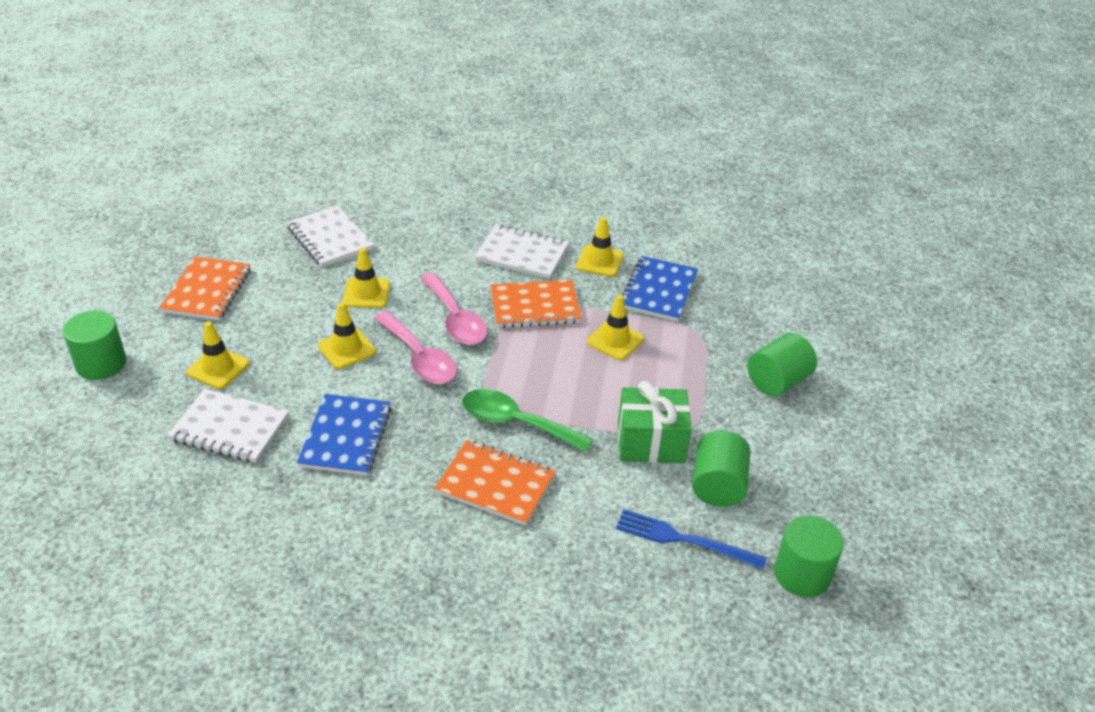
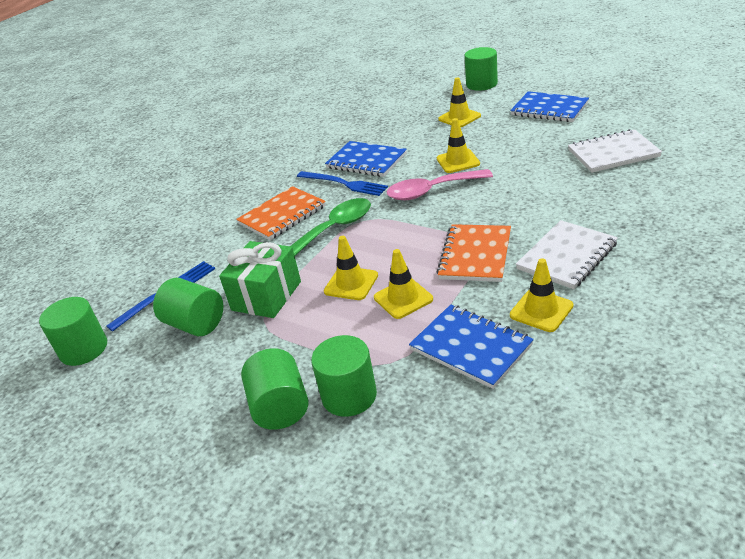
camera: 120 degrees right, 5 degrees down
(207, 291) = (549, 109): orange notebook -> blue notebook
(230, 428) = (399, 124): white notebook -> none
(366, 293) = (526, 170): yellow traffic cone -> yellow traffic cone (351, 283)
(409, 444) = (344, 184): none -> blue fork
(455, 319) = (473, 210): pink spoon -> none
(743, 345) = (349, 396): none -> green cylinder

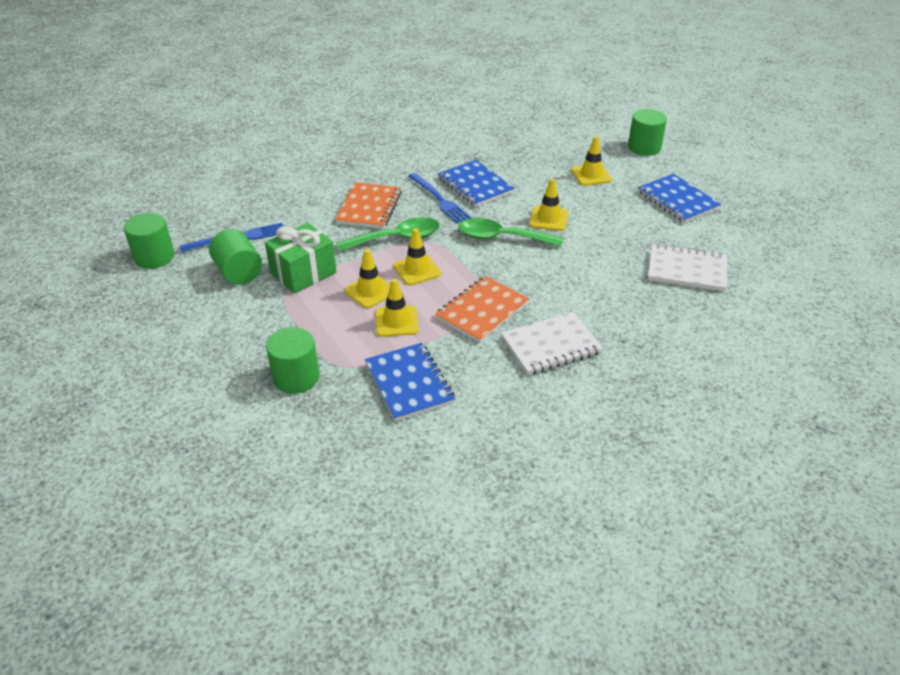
camera: 20 degrees right, 5 degrees up
(280, 407) = (245, 363): green cylinder -> none
(282, 215) = (369, 208): orange notebook -> orange notebook turned 60 degrees counterclockwise
(431, 191) = (501, 237): pink spoon -> green spoon
(541, 310) = (487, 380): yellow traffic cone -> yellow traffic cone (417, 270)

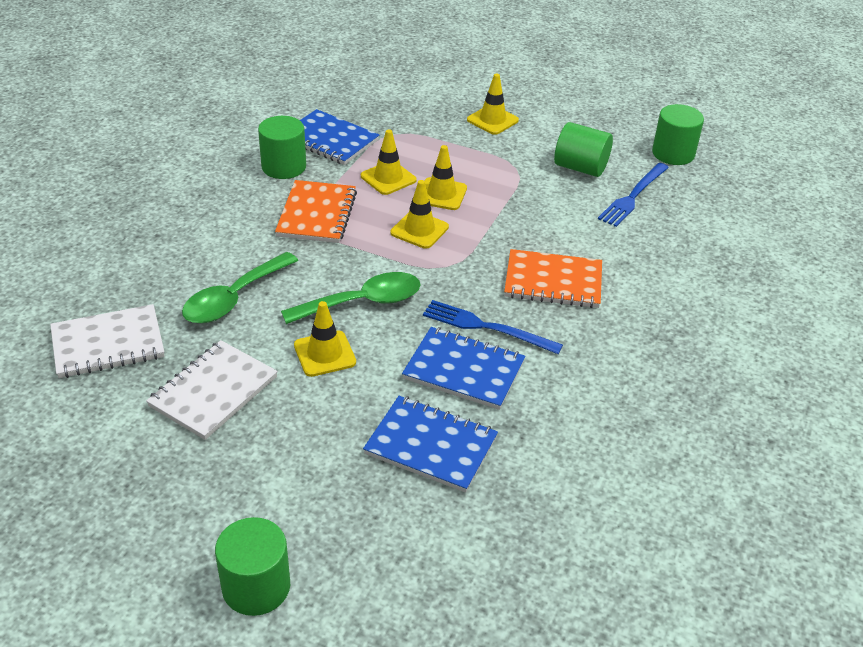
camera: 145 degrees right, 0 degrees up
(296, 377) = (422, 116): green cylinder -> green cylinder (284, 167)
(303, 273) = (523, 188): green gift -> none
(369, 208) = (553, 282): orange notebook -> orange notebook turned 60 degrees counterclockwise
(397, 238) = (478, 256): green spoon -> green spoon (233, 298)
(551, 346) = (227, 206): white notebook -> white notebook (213, 391)
(591, 175) = (314, 466): yellow traffic cone -> yellow traffic cone (492, 120)
(677, 200) = (153, 468): blue notebook -> blue notebook (431, 445)

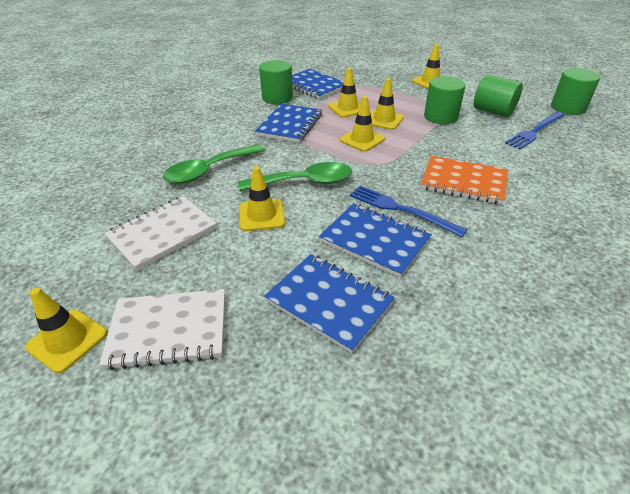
camera: 15 degrees right, 0 degrees up
(108, 344) = (104, 191): white notebook -> white notebook (168, 330)
(167, 523) = (67, 340): none -> yellow traffic cone
(256, 586) = (113, 421): green cylinder -> green cylinder (440, 117)
(317, 214) = (290, 125): orange notebook -> blue notebook

